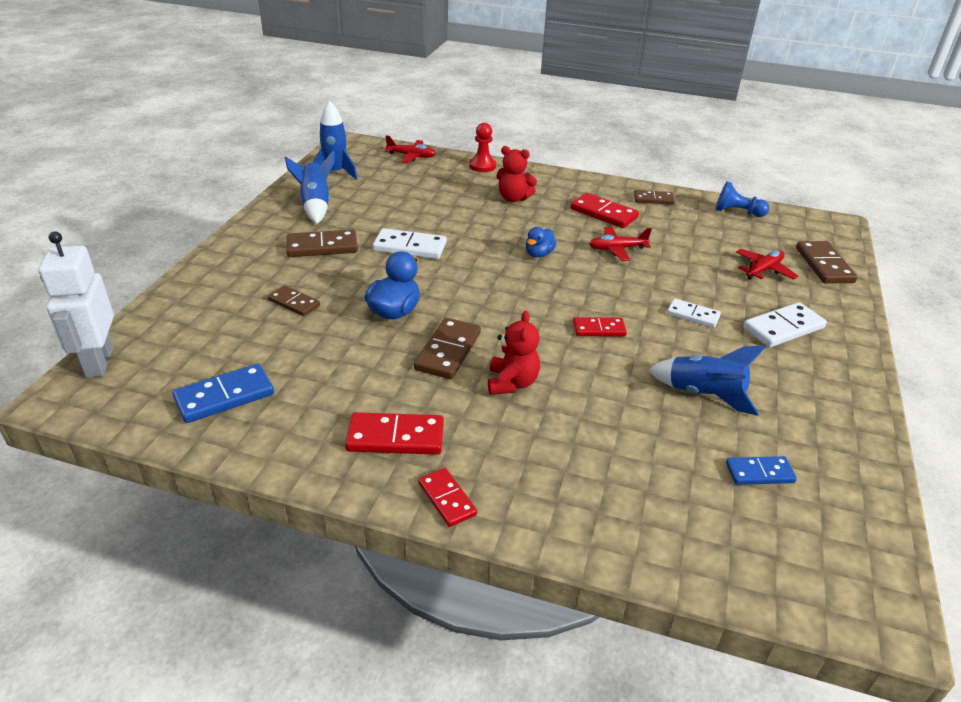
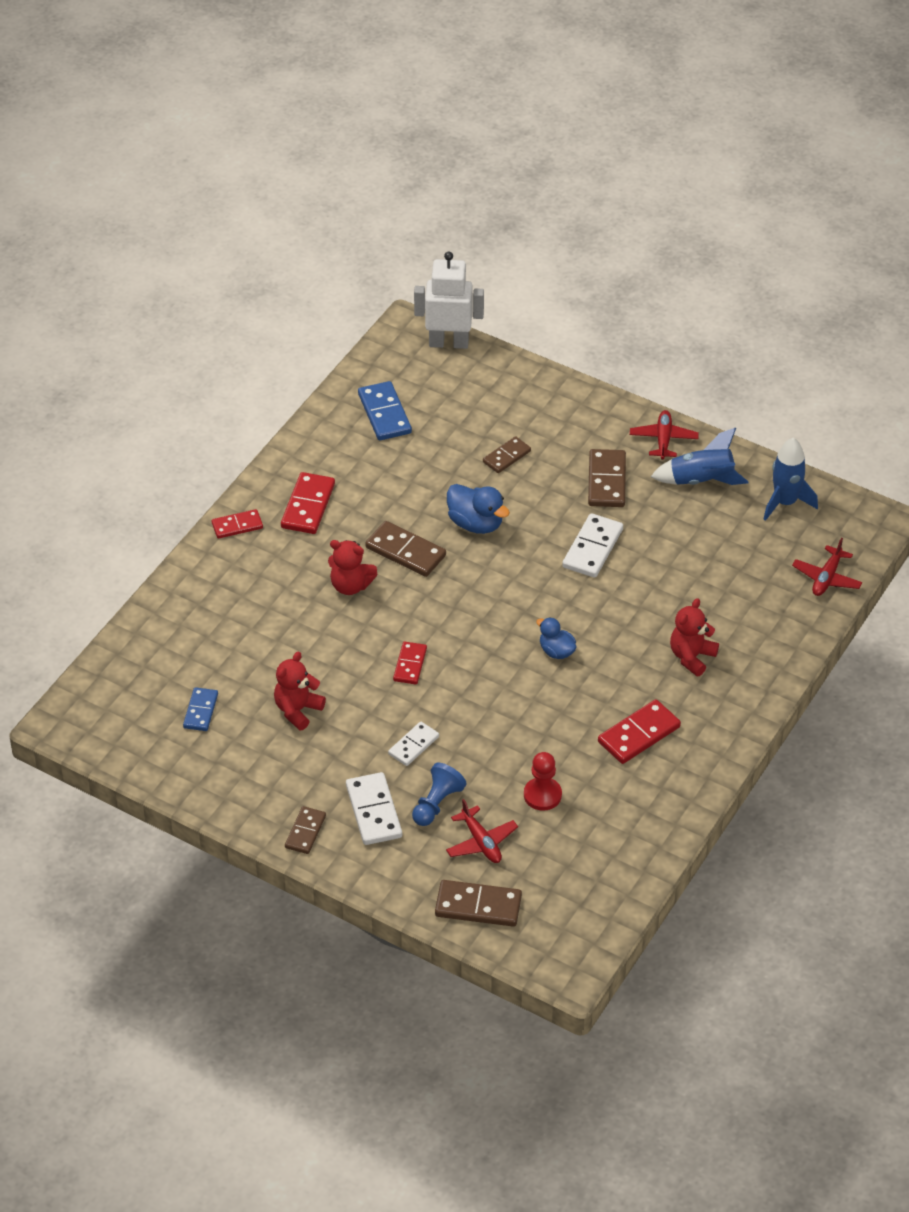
camera: 105 degrees right, 10 degrees up
(482, 166) = (789, 644): red pawn -> red pawn (542, 795)
(617, 249) = (553, 722): red plane -> red plane (663, 439)
(653, 199) = (668, 797): brown domino -> brown domino (305, 832)
(704, 394) = (297, 710): blue rocket -> red teddy bear
(737, 212) = (618, 873): blue pawn -> blue pawn (437, 804)

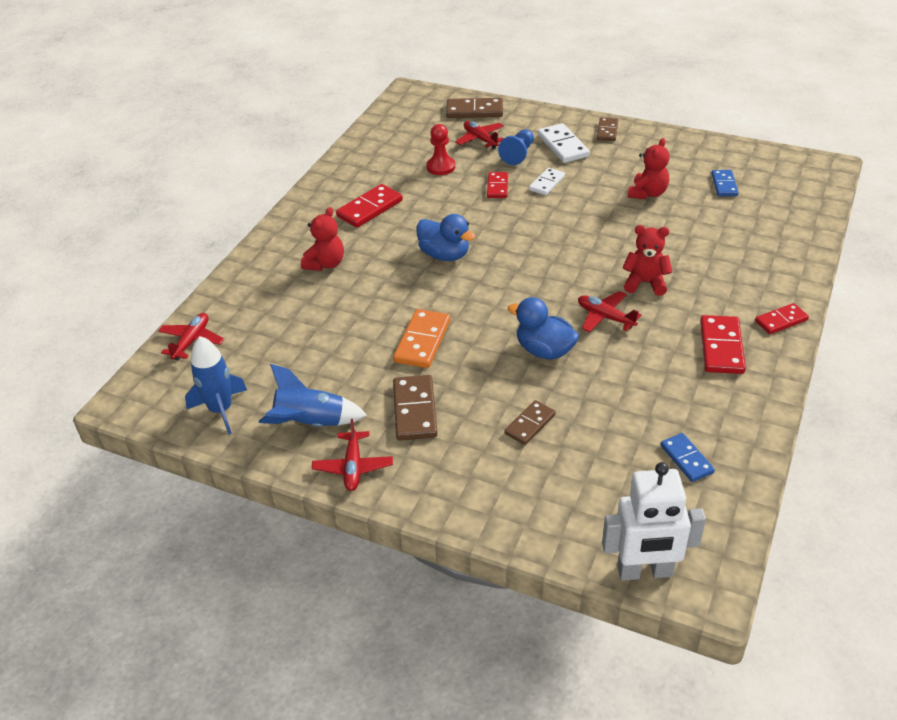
camera: 175 degrees right, 5 degrees down
(384, 413) = (686, 459): blue domino -> blue domino, size x0.64
(405, 551) = (605, 317): brown domino -> red plane
(410, 665) = (568, 232): red domino -> red domino (497, 187)
(556, 651) = (445, 255): blue duck -> blue duck, size x1.55
(593, 548) = (422, 341): white domino -> orange domino

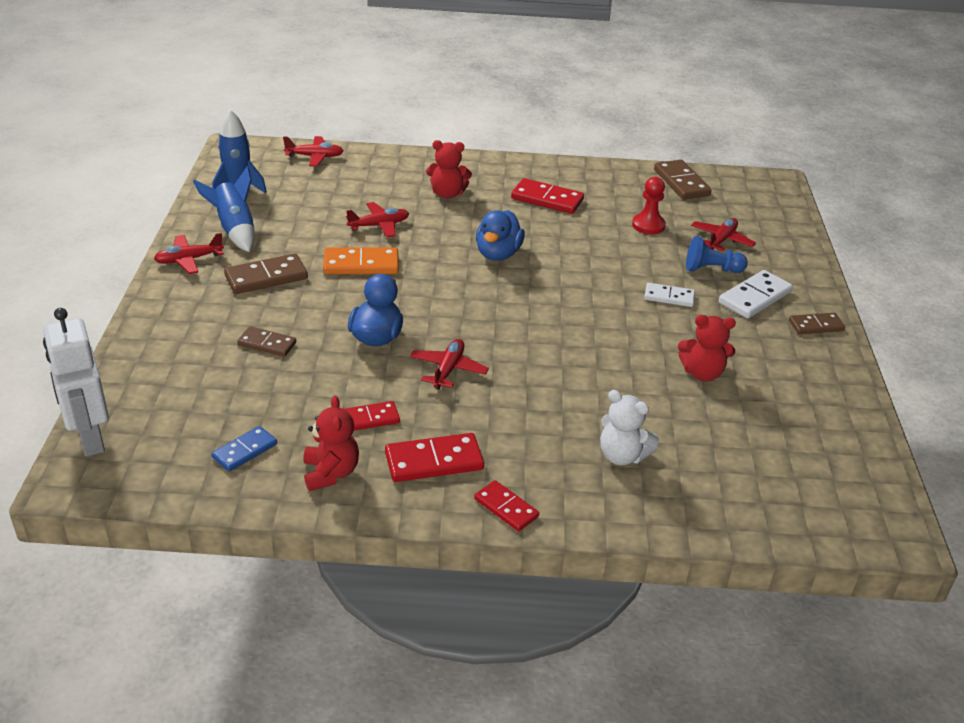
camera: 65 degrees right, 5 degrees down
(358, 318) = (379, 225): none -> red plane
(474, 111) = (775, 227): brown domino -> brown domino (681, 183)
(497, 187) = (638, 266): red domino -> red domino (369, 419)
(645, 283) = (523, 391): red teddy bear -> red teddy bear (331, 473)
(724, 185) = (770, 436): blue domino -> none
(732, 253) = (622, 456): none -> white teddy bear

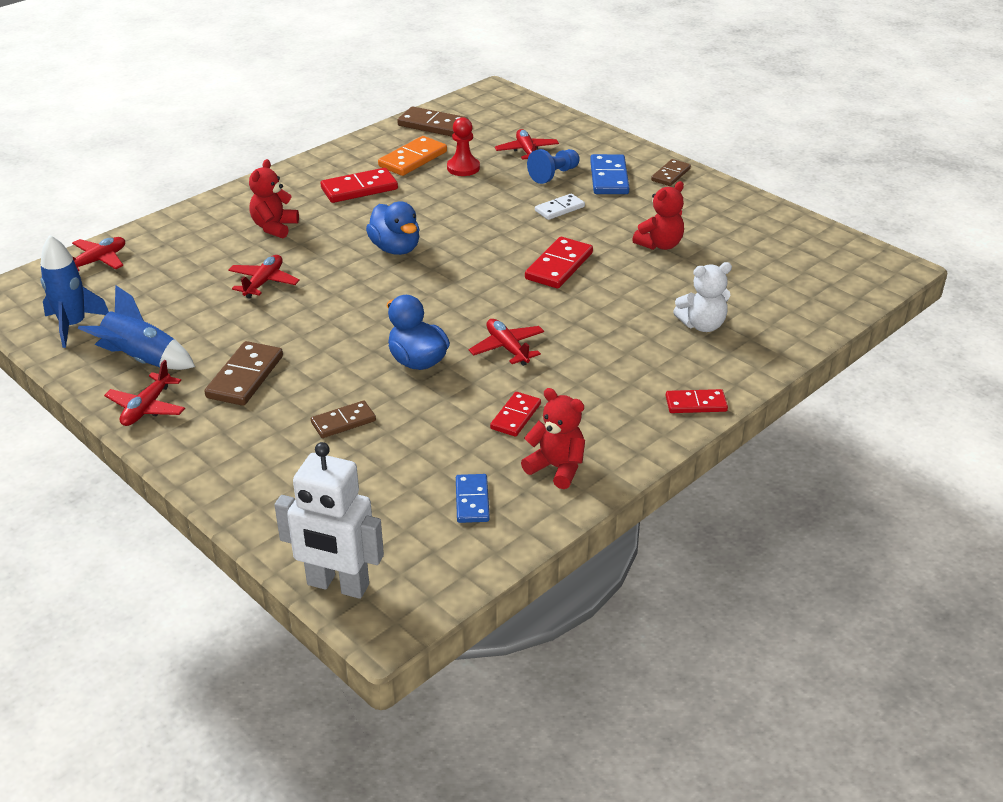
camera: 45 degrees left, 0 degrees up
(361, 264) = (305, 319): orange domino -> orange domino (413, 159)
(434, 461) = (605, 410): red domino -> red domino (559, 266)
(447, 194) = (274, 227): red teddy bear -> red teddy bear turned 150 degrees clockwise
(755, 297) = (609, 178): white domino -> blue domino

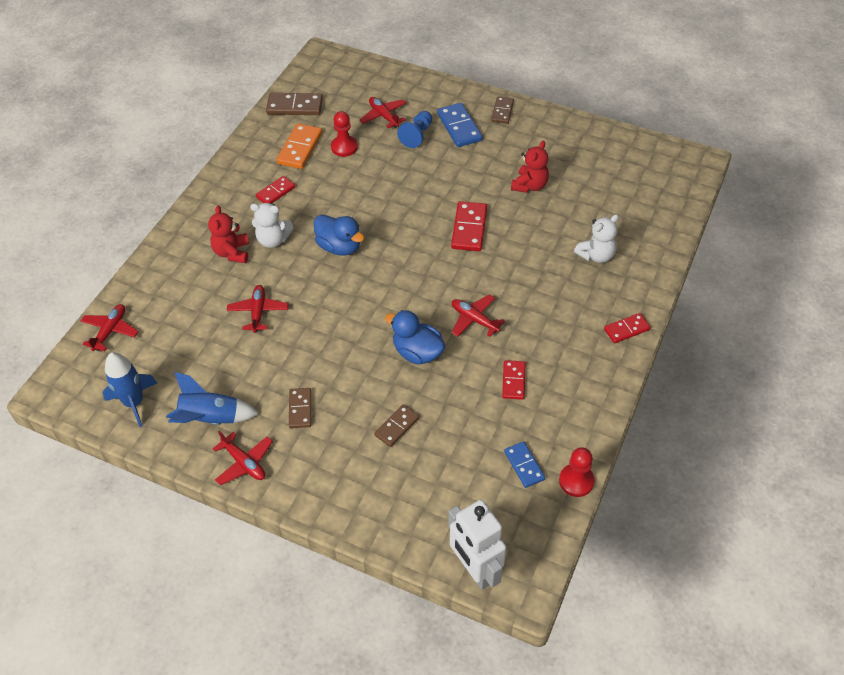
camera: 20 degrees left, 15 degrees up
(147, 408) = (244, 463): red plane -> red plane turned 45 degrees counterclockwise
(245, 377) = (300, 409): brown domino -> brown domino, size x0.64
(326, 227) = (273, 240): none -> white teddy bear
(337, 585) = (475, 569): white robot -> white robot turned 60 degrees clockwise
(359, 189) = (276, 192): red domino -> red domino, size x0.64
(528, 535) = (576, 481): none -> red pawn
(556, 468) = (564, 417): red teddy bear -> none
(559, 209) = (439, 170): white domino -> none

